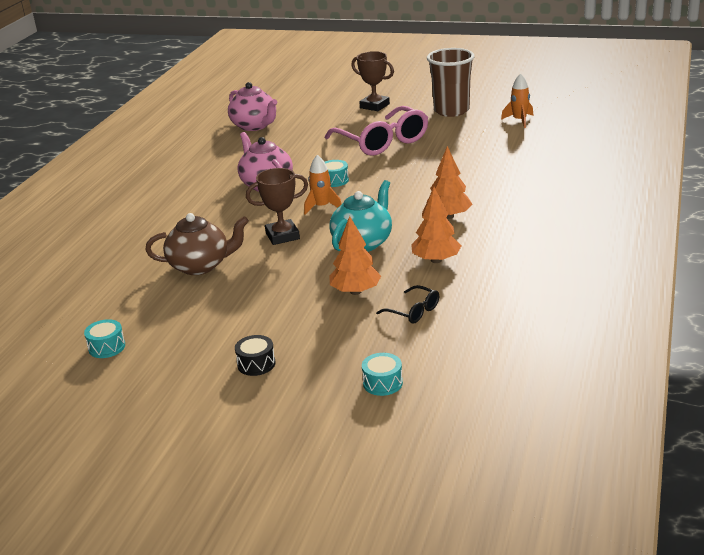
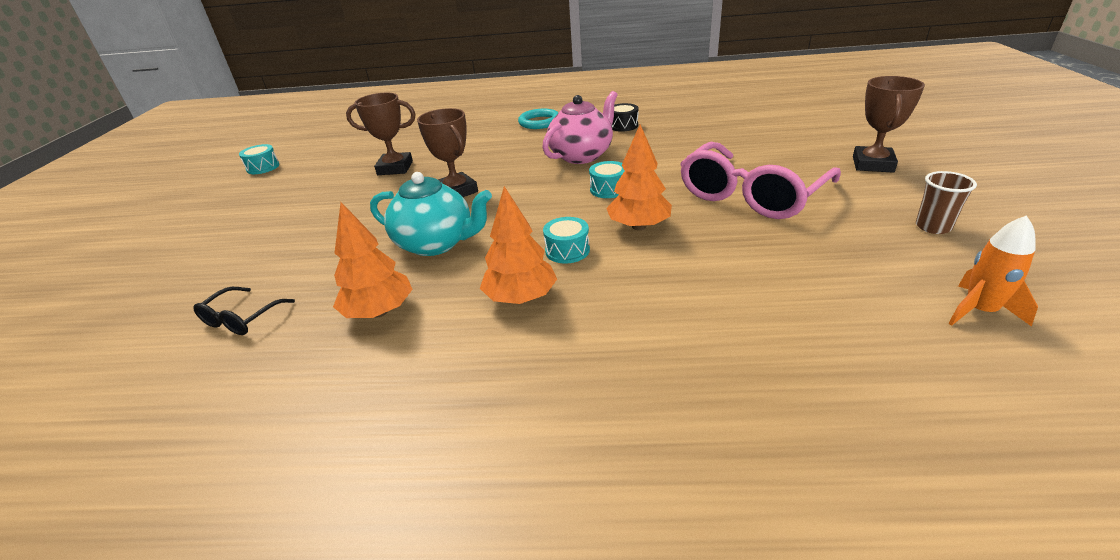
camera: 75 degrees right, 5 degrees up
(169, 196) = (539, 122): none -> turquoise ring
(200, 266) = (395, 168): brown teapot -> brown trophy
(255, 126) = (732, 116): pink teapot -> none
(256, 364) = (188, 238): black drum -> black drum (623, 125)
(322, 207) = (532, 197): orange rocket -> none
(355, 291) = (312, 264): orange tree -> orange tree (639, 226)
(382, 383) = (86, 327): turquoise drum -> turquoise drum (567, 250)
(451, 111) = (933, 227): brown cup -> brown cup, size x0.48

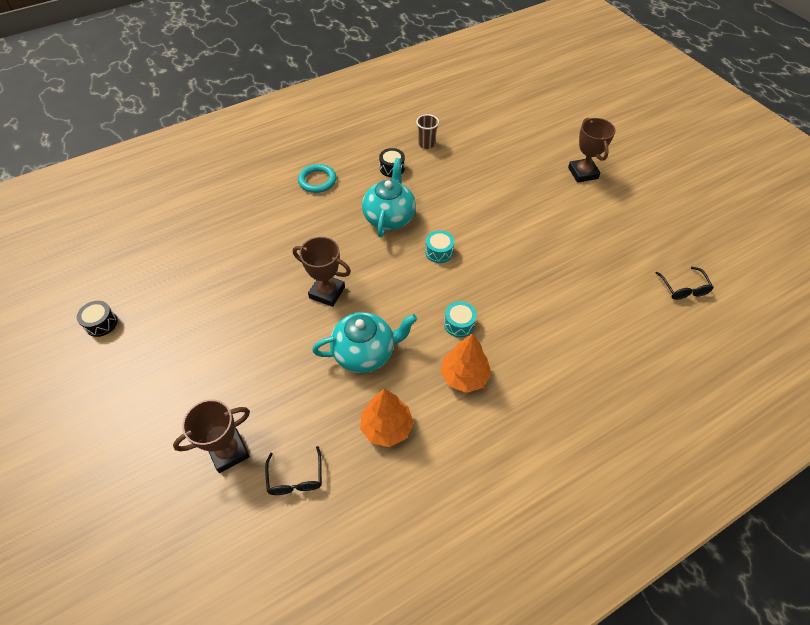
camera: 35 degrees left, 20 degrees up
(263, 167) = (101, 323): turquoise drum -> black drum
(395, 168) = (243, 281): brown trophy -> brown trophy (229, 452)
(582, 155) = (389, 217): pink teapot -> turquoise teapot
(639, 226) = (486, 284): orange tree -> none
(750, 195) = (532, 228): pink glasses -> none
(933, 227) = (639, 227): brown cup -> brown cup (426, 144)
(979, 311) = (683, 288): orange rocket -> black glasses

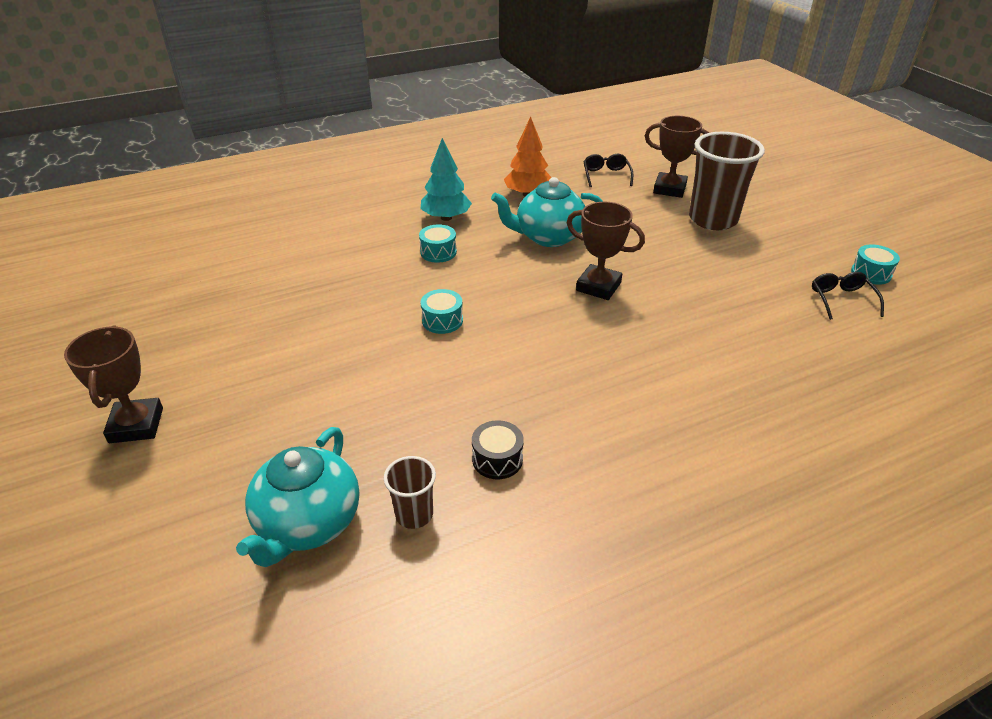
camera: 175 degrees left, 15 degrees down
(101, 323) = (871, 273): black drum -> turquoise drum
(203, 393) = (713, 219): none -> brown cup
(229, 452) = (669, 189): brown trophy -> brown trophy turned 45 degrees clockwise
(317, 181) = (643, 442): turquoise ring -> none
(389, 217) = (510, 370): turquoise teapot -> turquoise teapot (308, 523)
(464, 376) = (446, 217): orange tree -> turquoise tree
(683, 288) = (148, 267): black glasses -> black glasses (841, 300)

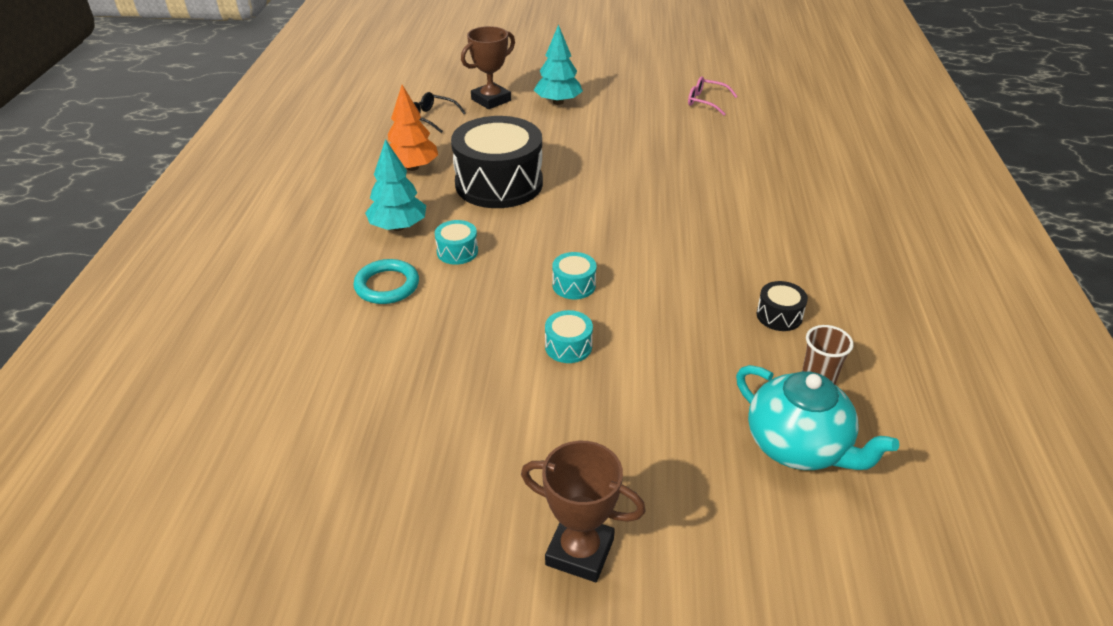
camera: 60 degrees left, 0 degrees up
(373, 240) = (387, 285): none -> turquoise ring
(548, 237) = (499, 183): turquoise teapot -> black drum
(598, 286) = (599, 188): brown trophy -> none
(713, 219) = (558, 102): brown cup -> turquoise tree
(841, 300) = (706, 101): black glasses -> pink glasses
(871, 273) = (686, 78): turquoise drum -> turquoise drum (568, 346)

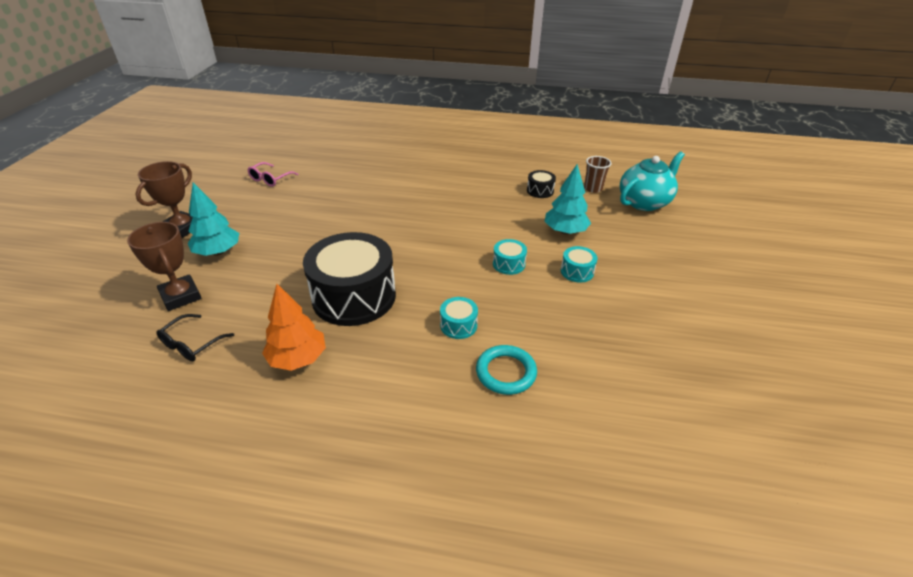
camera: 85 degrees left, 0 degrees up
(398, 227) = (411, 367): turquoise tree -> turquoise tree (565, 231)
(579, 552) = (746, 280): brown trophy -> brown trophy (182, 228)

